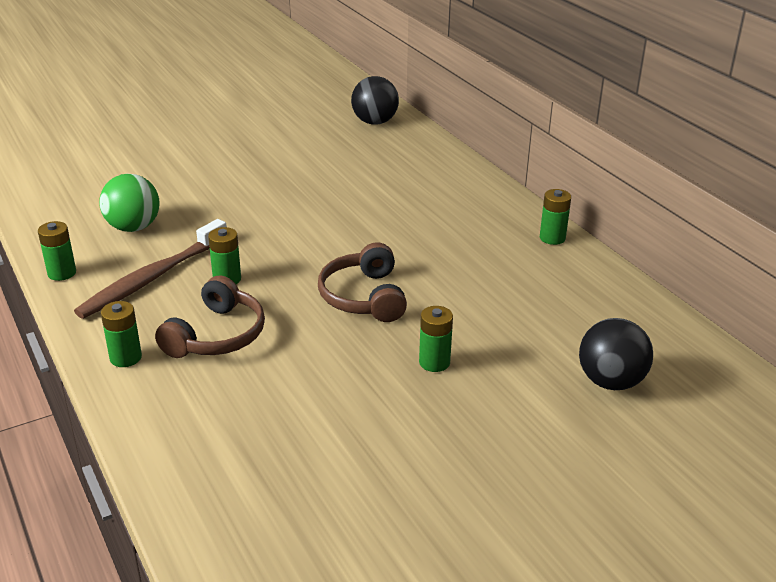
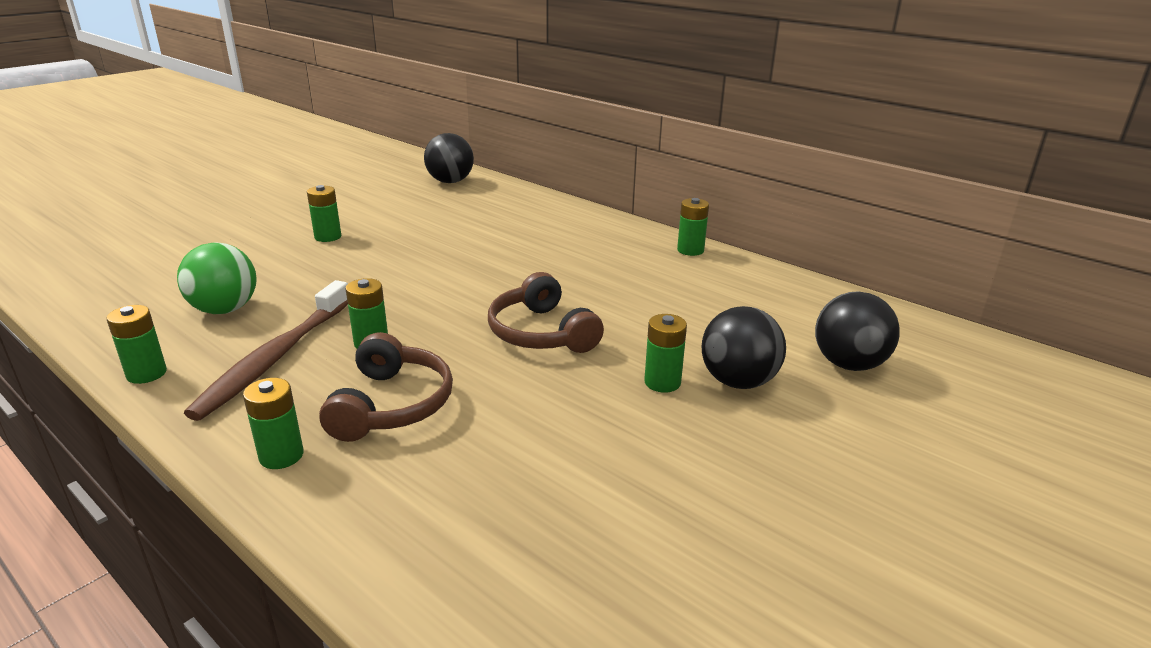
camera: 20 degrees left, 5 degrees down
(239, 169) = (328, 237): none -> green battery
(498, 375) = (738, 381): none -> black ball

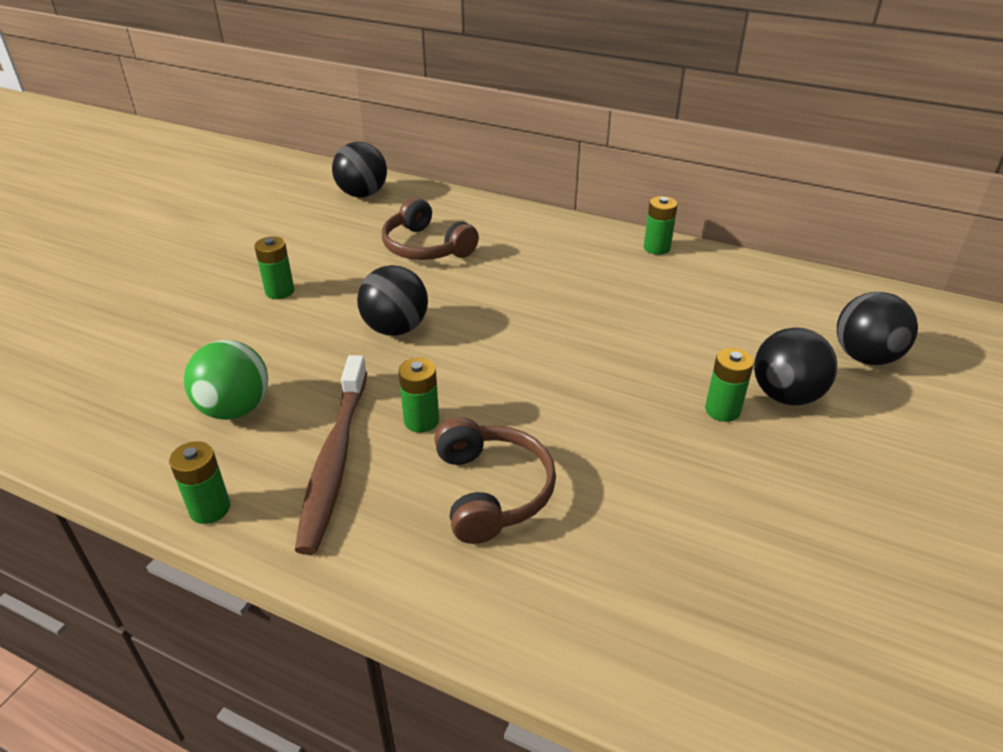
camera: 15 degrees left, 10 degrees up
(281, 456) = (425, 574): green battery -> none
(403, 275) = (395, 329): none -> black ball
(541, 333) = (579, 375): brown headphones -> brown headphones (426, 247)

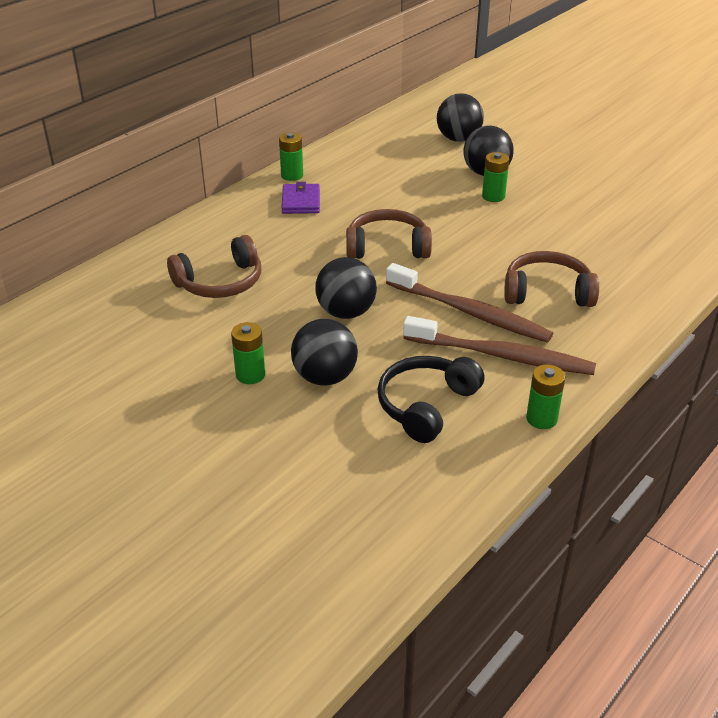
camera: 75 degrees left, 0 degrees up
(235, 409) = (426, 405): green ball -> black headphones
(362, 194) = (82, 309): black ball -> black ball (325, 377)
(421, 420) = (469, 312): green battery -> brown toothbrush
(539, 337) = (387, 247): none -> brown headphones
(603, 263) = (300, 202): none -> purple wallet

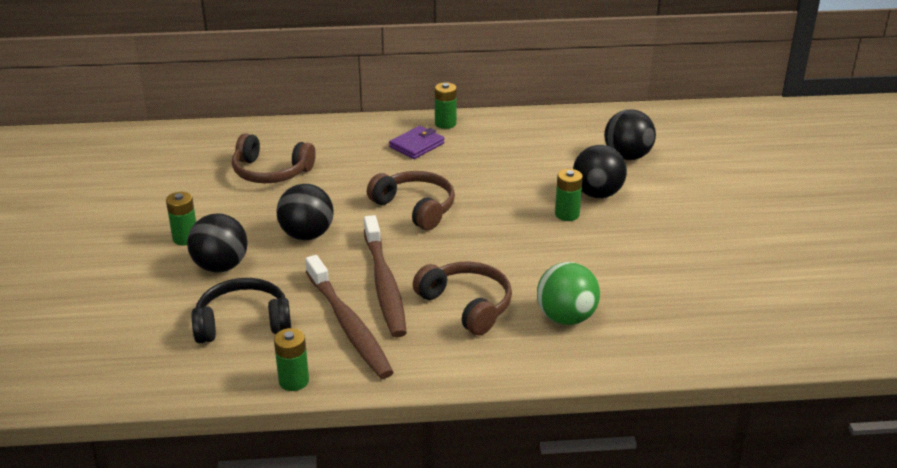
camera: 45 degrees right, 5 degrees down
(615, 262) = (566, 317): none -> green ball

